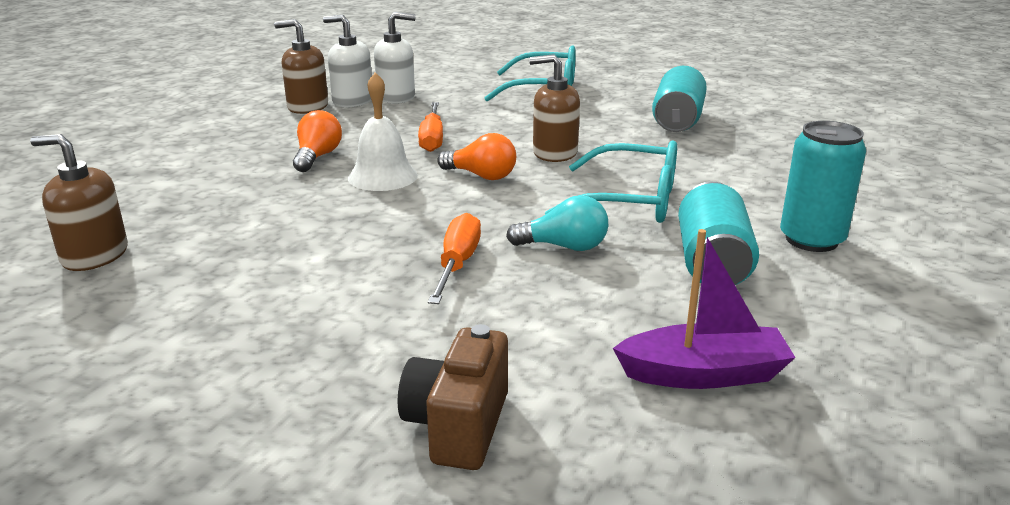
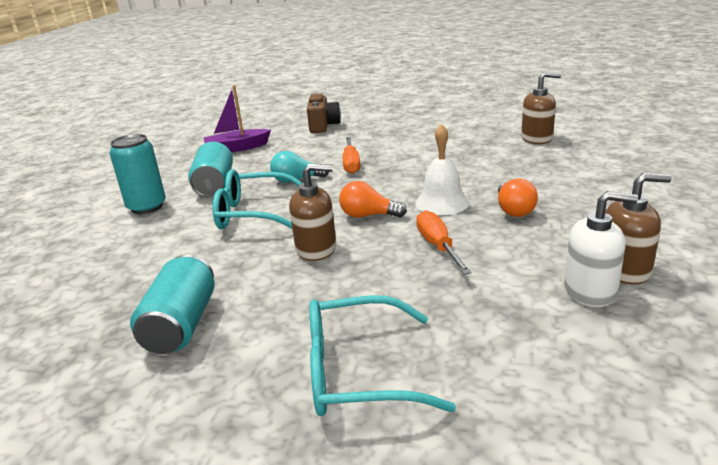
camera: 170 degrees right, 0 degrees up
(396, 97) = (547, 310): white soap dispenser -> none

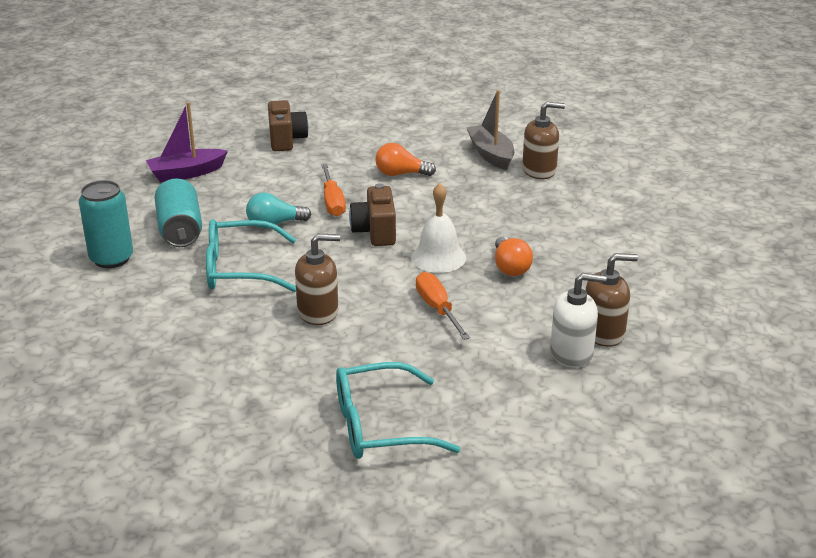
camera: 10 degrees left, 5 degrees up
(182, 325) = (211, 390): turquoise can -> none
(368, 215) = (364, 273): orange light bulb -> orange light bulb (401, 174)
(385, 184) = (375, 232): none -> brown camera
(493, 130) = (491, 154): none -> grey boat

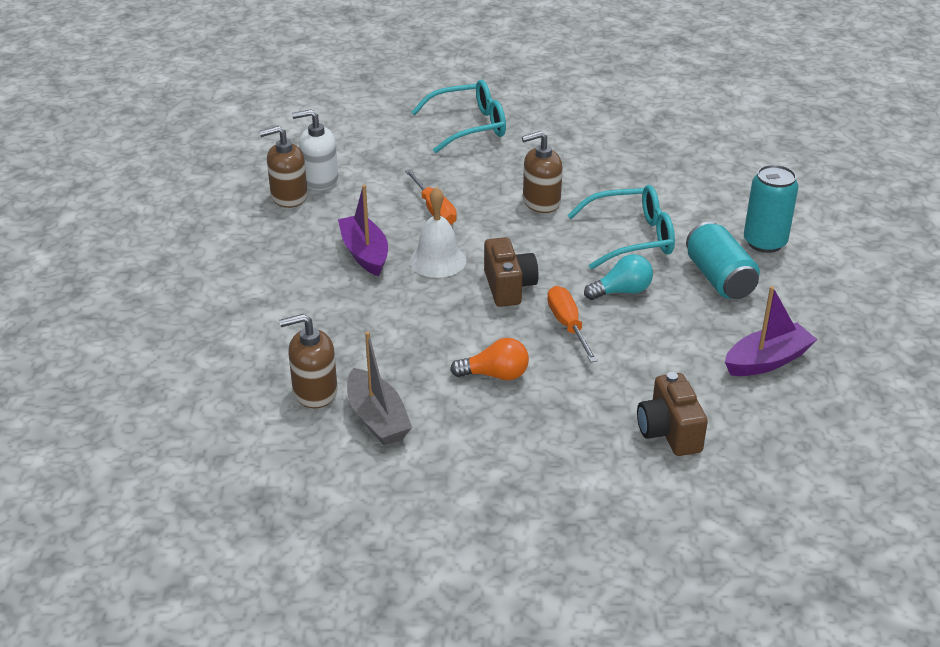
camera: 175 degrees right, 5 degrees up
(510, 267) = (365, 253): orange light bulb -> purple boat

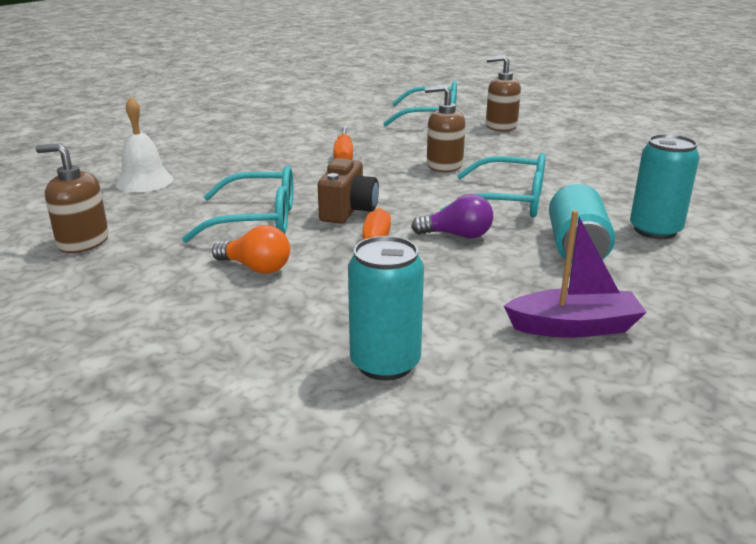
camera: 25 degrees right, 10 degrees down
(289, 197) = (239, 130): brown soap dispenser -> brown soap dispenser (501, 126)
(320, 180) = (275, 126): white soap dispenser -> none
(365, 253) = (252, 168): purple boat -> none
(377, 419) = (105, 273): grey boat -> none
(437, 260) = (306, 183): white bell -> white bell (144, 181)
(441, 321) = (257, 220): none -> turquoise glasses
(621, 291) = (457, 235): turquoise light bulb -> purple light bulb
(669, 432) = (385, 363): brown camera -> turquoise can

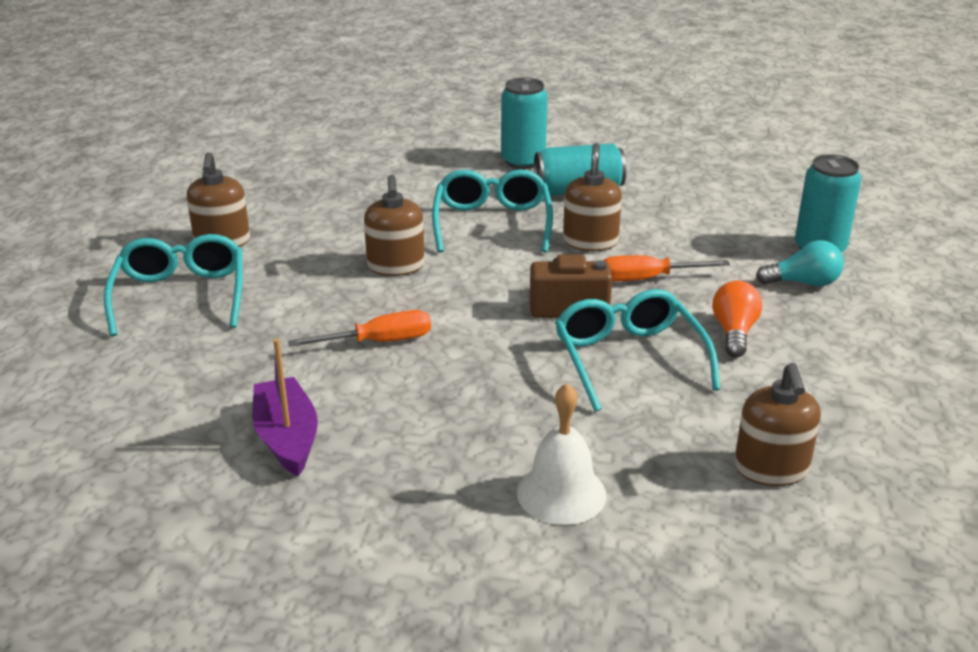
camera: 105 degrees left, 5 degrees up
(315, 328) = (803, 283): none -> turquoise light bulb
(457, 235) = (590, 241): purple light bulb -> brown soap dispenser
(574, 327) = (711, 190): purple boat -> purple boat (287, 437)

